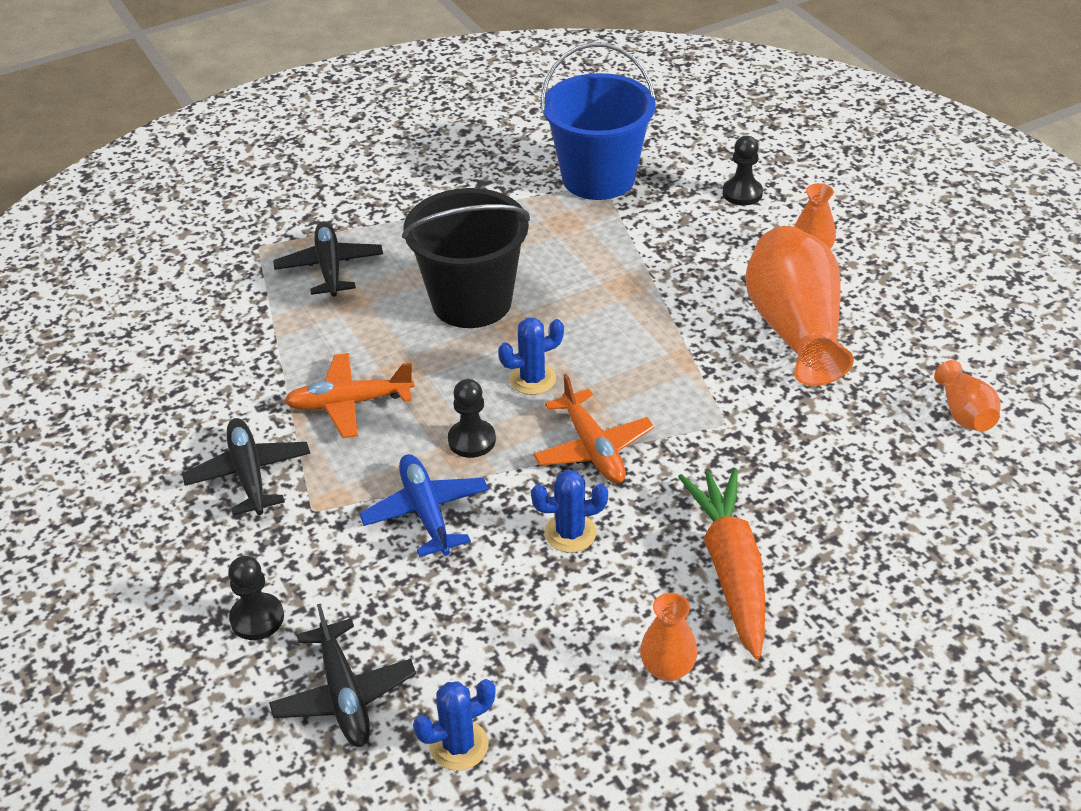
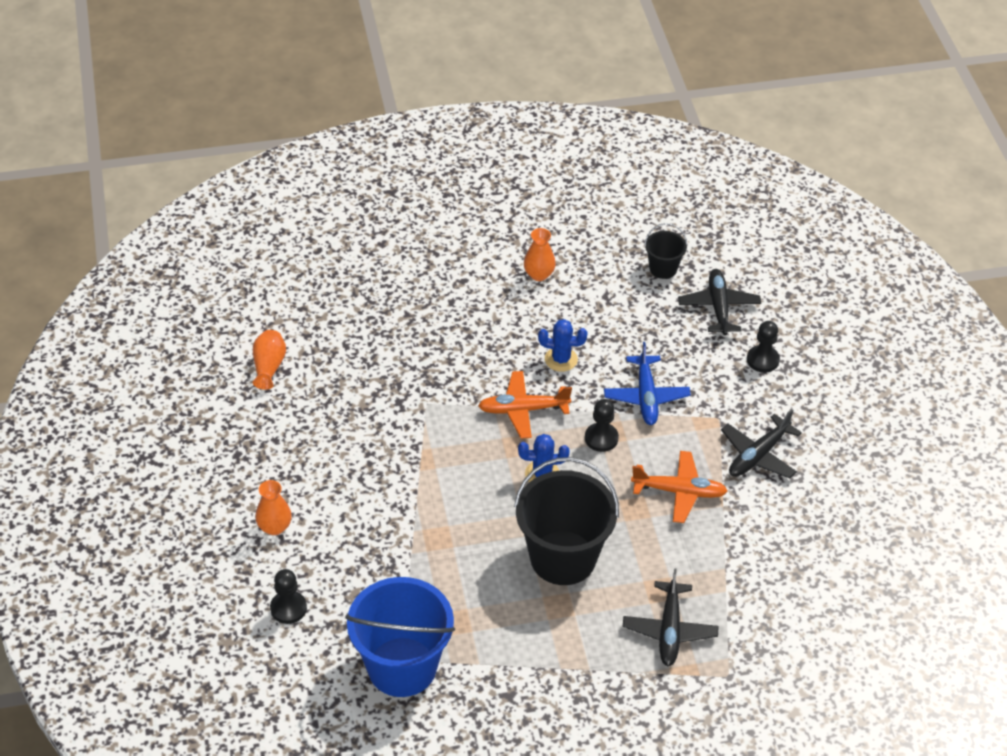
camera: 165 degrees left, 5 degrees up
(249, 474) = (758, 455): black plane -> black plane turned 45 degrees clockwise
(459, 745) = (663, 268): blue cactus -> black bucket
(593, 448) = (523, 410): orange plane -> orange plane turned 90 degrees counterclockwise
(730, 568) = (476, 314): orange carrot -> none
(795, 329) = (334, 461): orange vase -> none

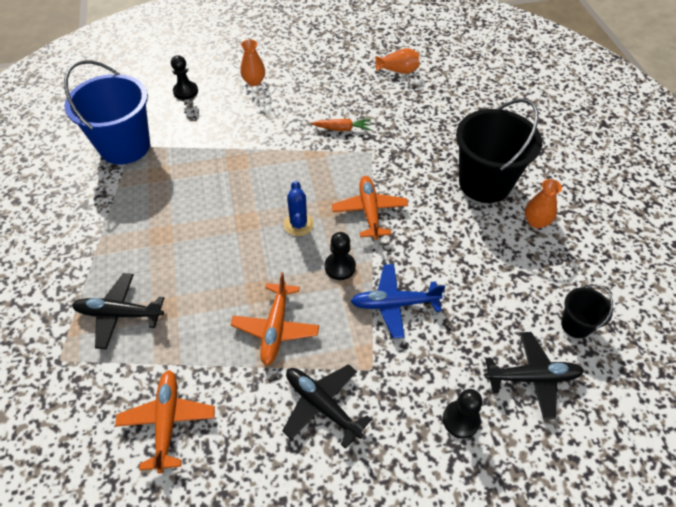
camera: 90 degrees right, 5 degrees up
(383, 430) = (342, 129): none -> orange carrot
(561, 359) = (432, 238): blue cactus -> none
(563, 558) = (208, 238): black bucket -> black bucket (484, 183)
(785, 572) = (167, 421): none -> orange plane

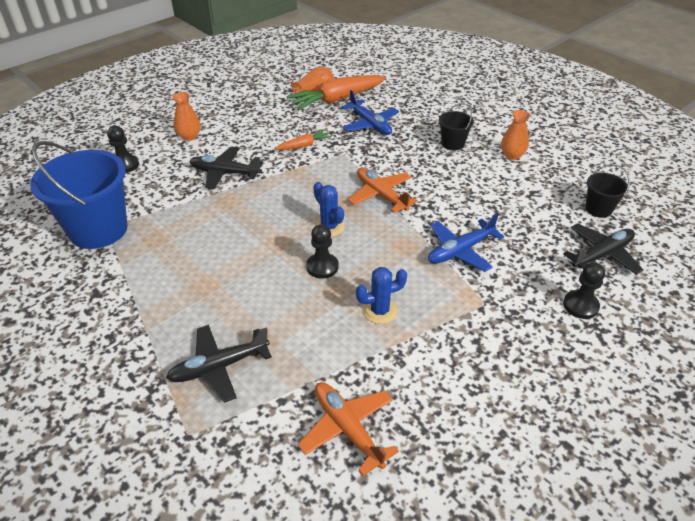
camera: 30 degrees left, 10 degrees down
(275, 328) = (380, 311): orange plane -> blue cactus
(322, 405) = (470, 348): black plane -> black plane (225, 173)
(340, 267) = (393, 243): black pawn -> black pawn (322, 267)
(411, 89) = (336, 100): none -> orange carrot
(421, 129) = (370, 124): none -> blue plane
(484, 183) = (452, 144): black bucket -> black bucket, size x0.48

